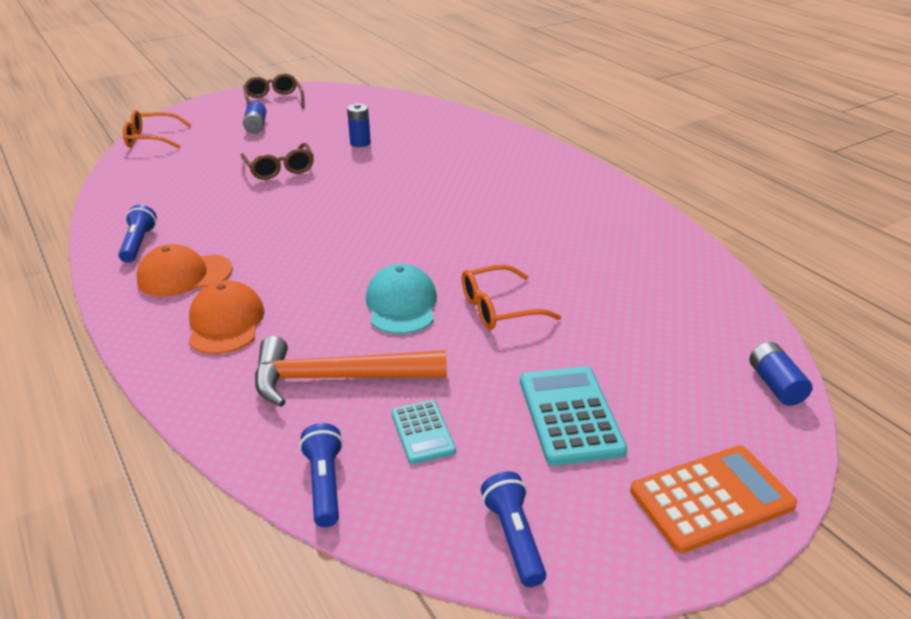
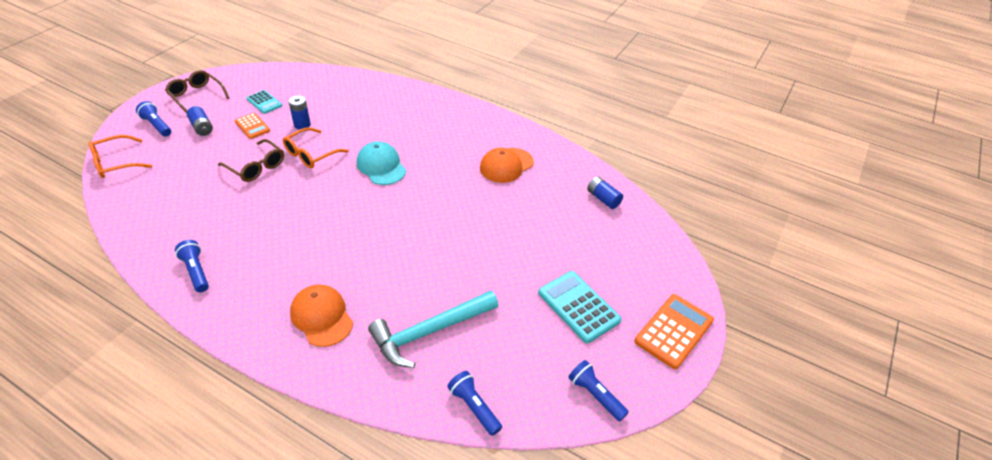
camera: 30 degrees left, 10 degrees up
(184, 275) = (258, 288): orange cap -> orange cap (506, 165)
(215, 117) = (157, 125): none -> blue flashlight
(307, 134) = (252, 126): none -> orange calculator
(338, 378) = (430, 332): orange hammer -> turquoise hammer
(401, 304) = (431, 261): turquoise cap -> turquoise cap (381, 166)
(422, 432) = (506, 350): turquoise calculator -> turquoise calculator (264, 102)
(499, 308) = (493, 244): orange glasses -> orange glasses (311, 154)
(775, 385) = (668, 247): blue battery -> blue battery (603, 199)

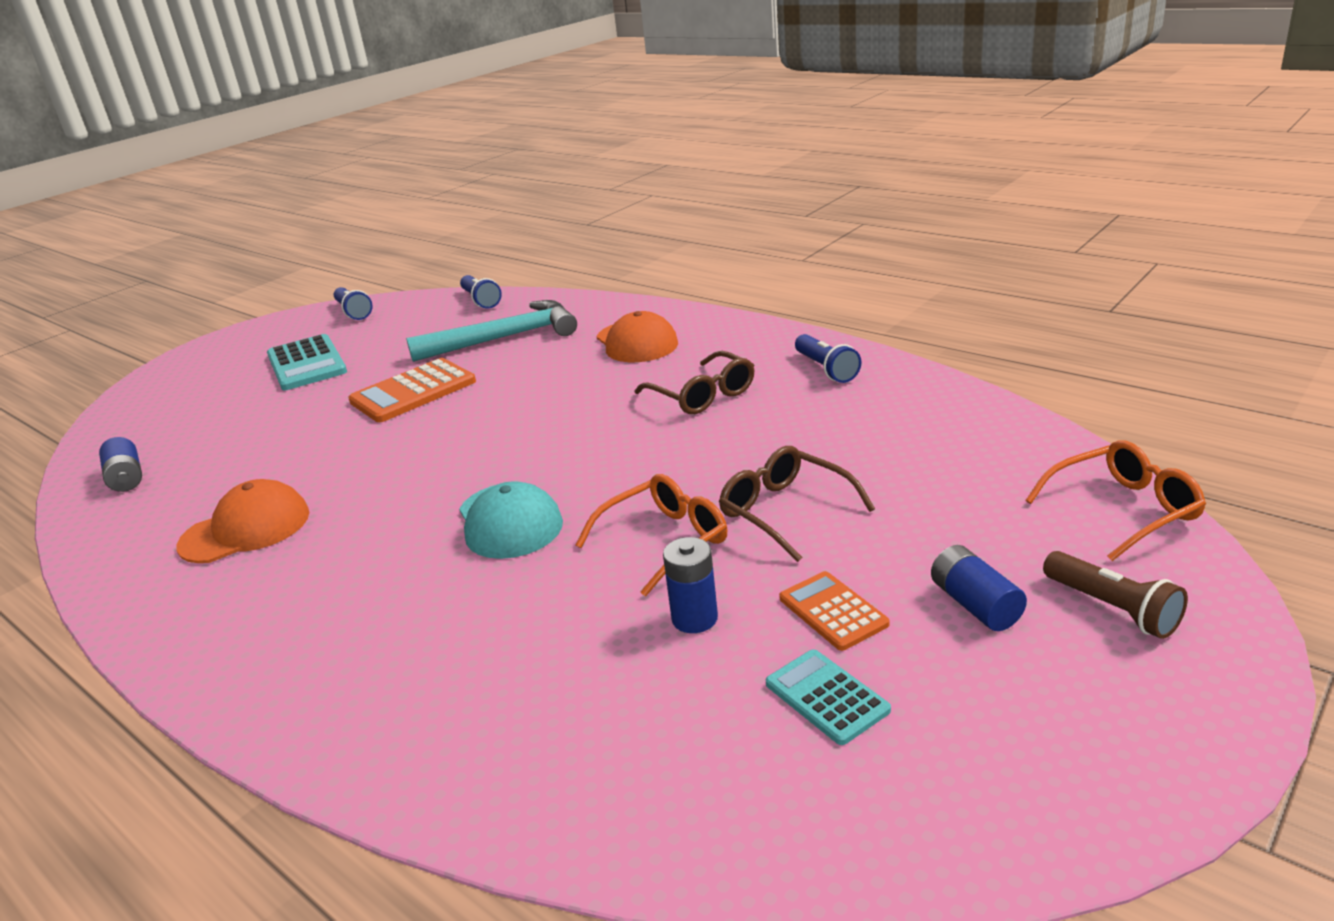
camera: 165 degrees left, 15 degrees down
(157, 125) = (1113, 608): blue flashlight -> brown flashlight
(196, 96) = (1073, 721): brown glasses -> brown glasses (702, 395)
(674, 331) = (217, 352): orange calculator -> orange calculator (413, 392)

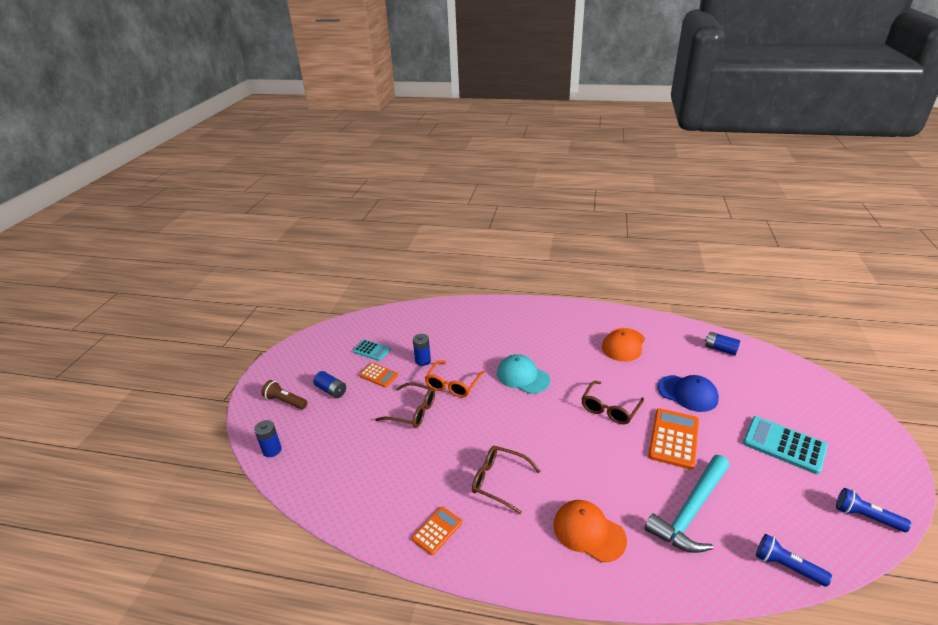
camera: 150 degrees right, 5 degrees up
(300, 432) = (687, 393): none -> blue cap
(438, 439) = (610, 408): none -> brown glasses
(826, 369) = (437, 530): blue flashlight -> orange calculator
(1123, 510) = (272, 450): orange glasses -> blue battery

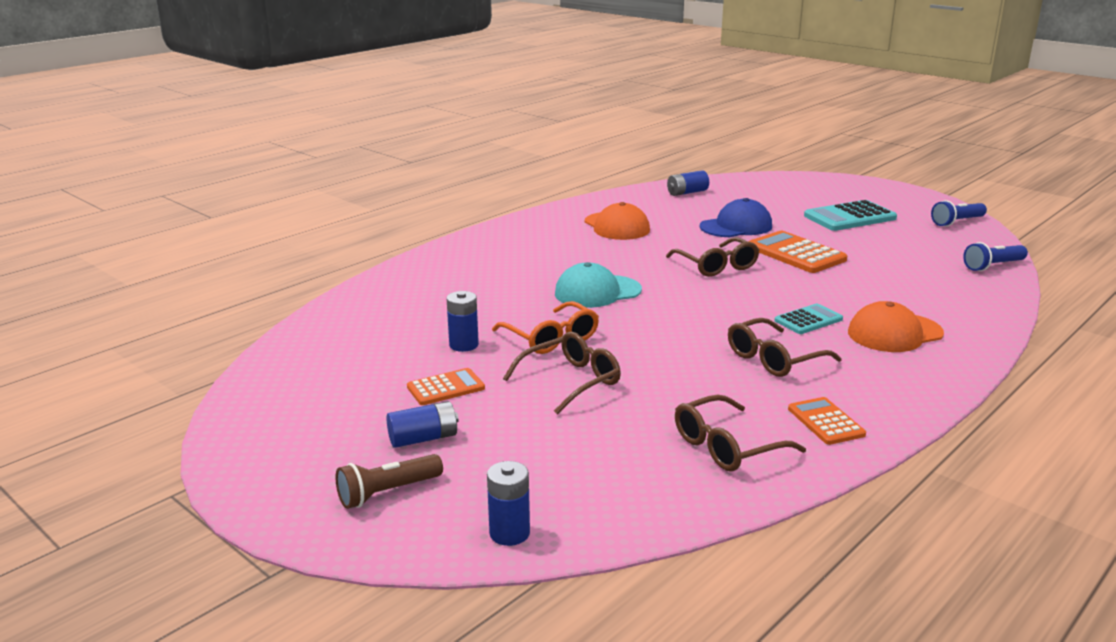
camera: 60 degrees left, 10 degrees down
(371, 350) = (371, 378): turquoise calculator -> turquoise calculator (808, 320)
(383, 496) = (727, 446): none -> brown glasses
(691, 511) = (902, 279): turquoise hammer -> none

